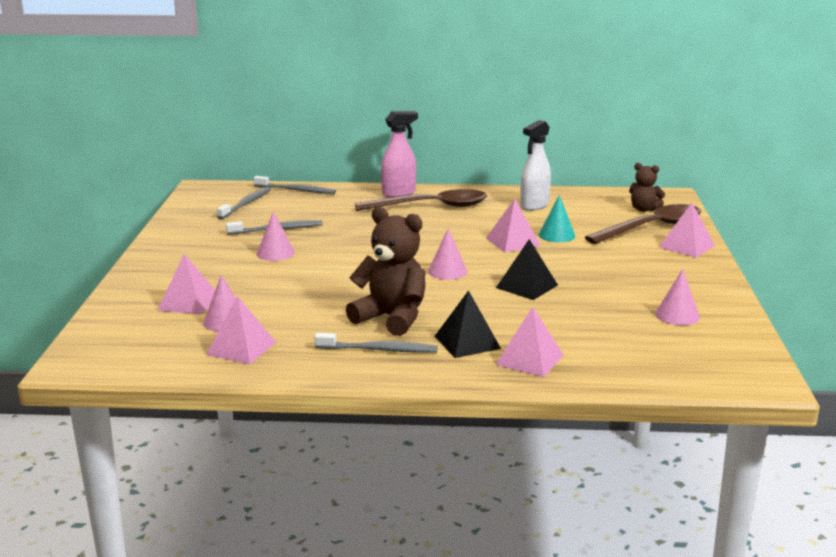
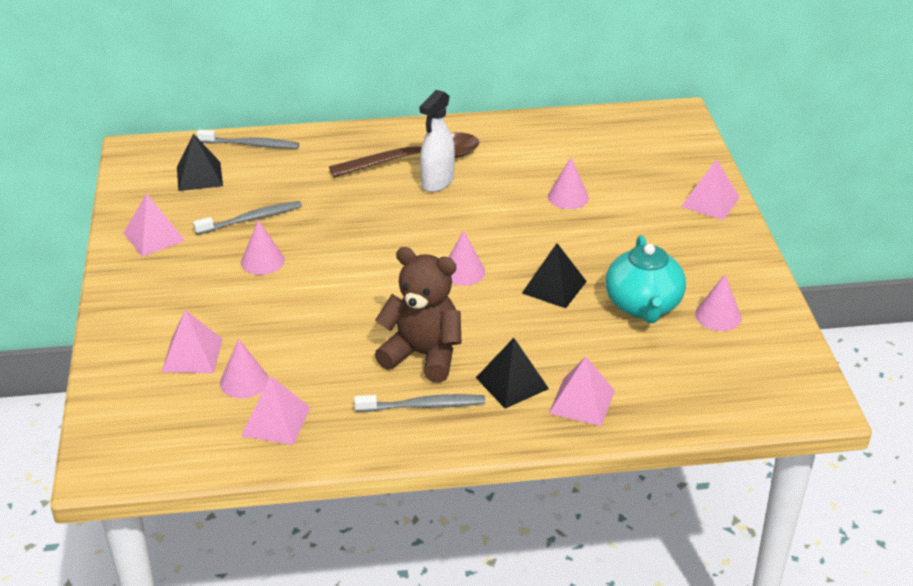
camera: 10 degrees left, 15 degrees up
(246, 204) = (199, 176): grey toothbrush -> black pyramid
(399, 193) = (373, 139): pink spray bottle -> none
(513, 242) = (522, 213): pink pyramid -> pink pyramid (154, 236)
(534, 206) = (532, 147): white spray bottle -> white spray bottle (437, 182)
(556, 235) = (568, 197): turquoise cone -> pink cone
(607, 304) = (643, 306): none -> turquoise teapot
(644, 209) = (654, 142): brown teddy bear -> none
(652, 228) = (668, 174): brown spoon -> none

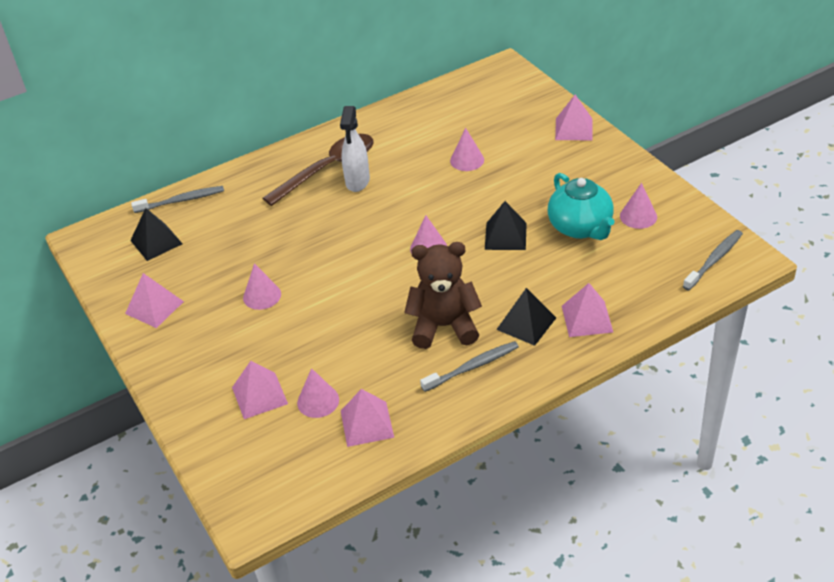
camera: 20 degrees left, 5 degrees up
(251, 219) = (227, 264): grey toothbrush -> grey toothbrush (714, 260)

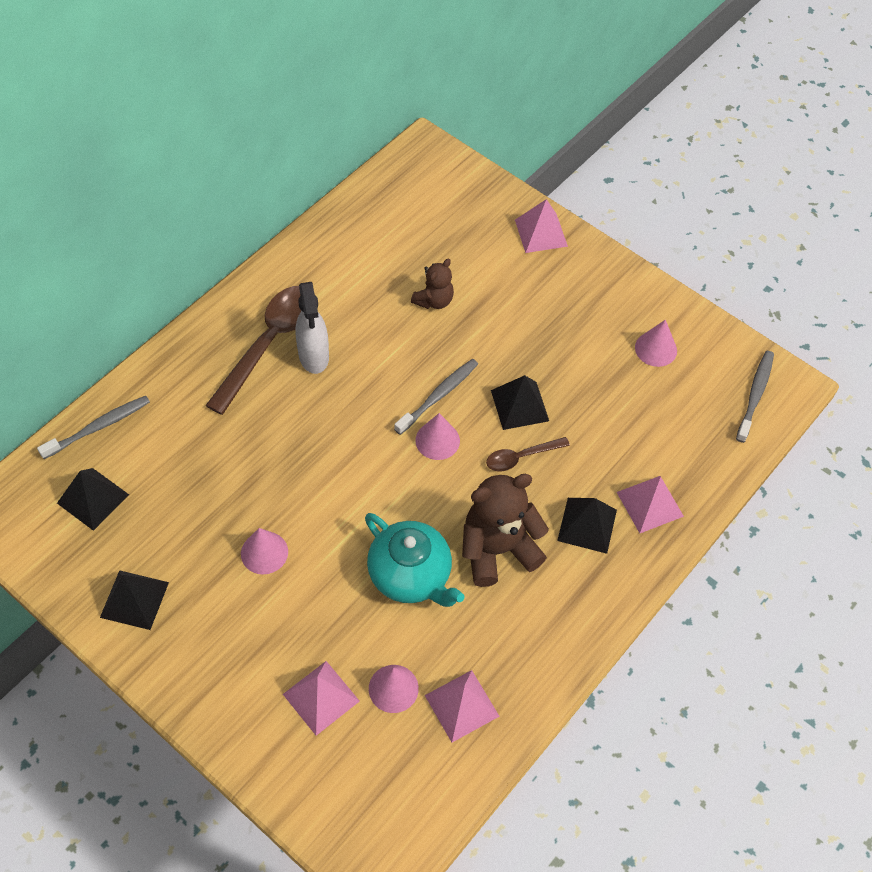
camera: 25 degrees left, 15 degrees up
(154, 307) = (134, 599): pink pyramid -> black pyramid
(467, 160) = (434, 300): pink cone -> brown teddy bear
(472, 367) = (550, 598): grey toothbrush -> grey toothbrush (438, 396)
(491, 269) = (521, 457): none -> brown spoon
(580, 227) = (599, 377): turquoise teapot -> turquoise teapot (411, 575)

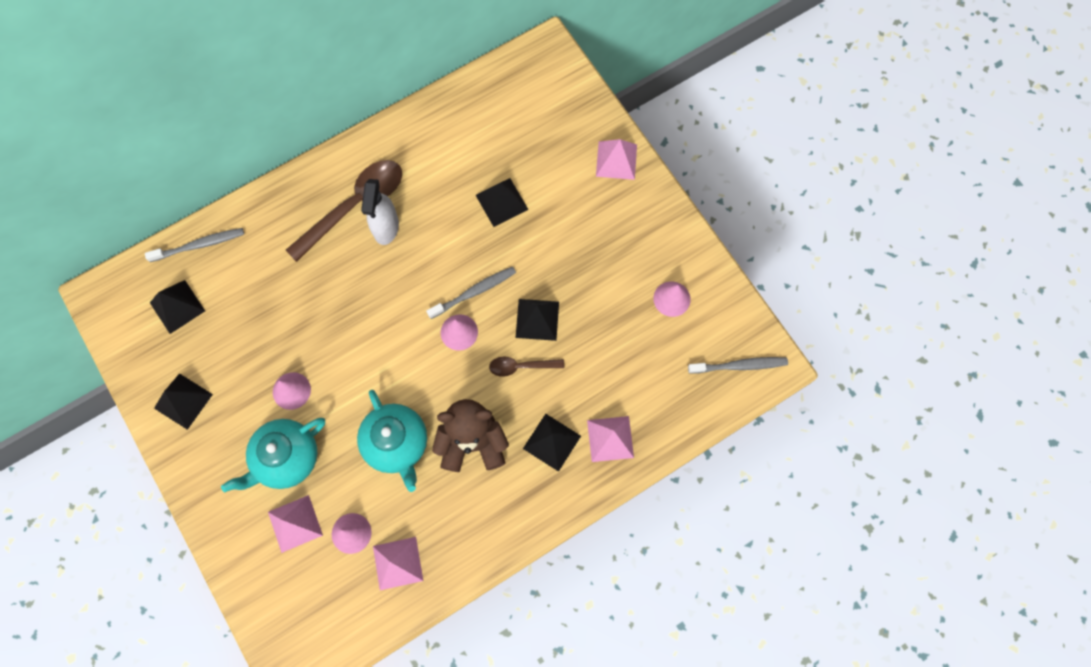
camera: 20 degrees right, 15 degrees up
(284, 628) = (286, 458): none -> turquoise teapot
(434, 300) = (502, 202): brown teddy bear -> black pyramid
(755, 395) = (739, 365): grey toothbrush -> grey toothbrush turned 45 degrees clockwise

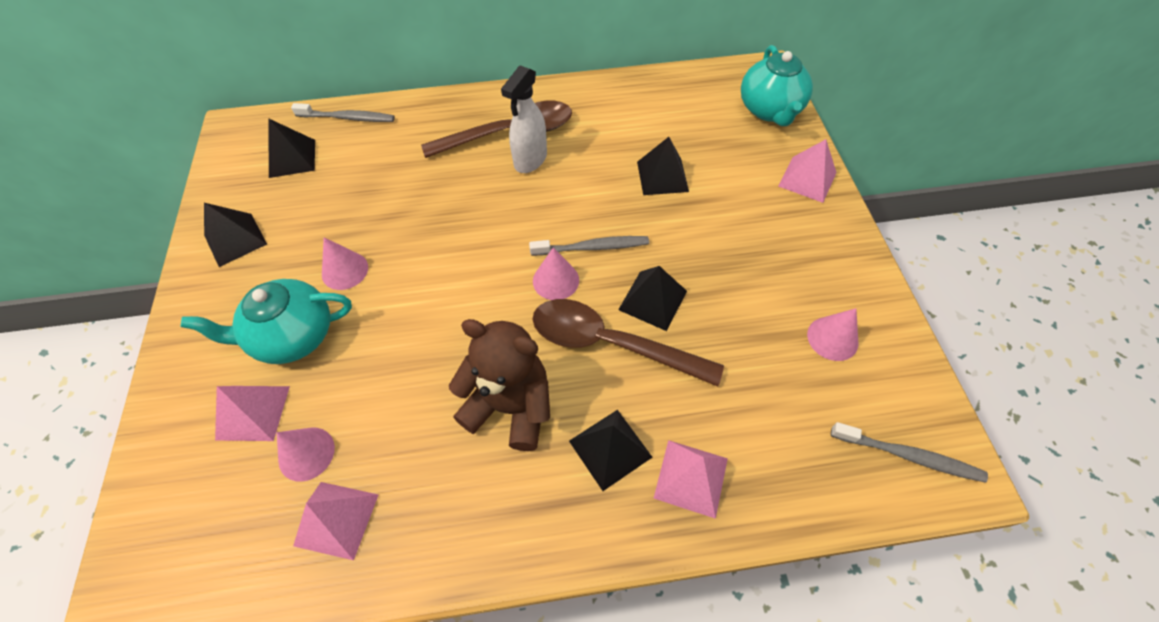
camera: 25 degrees right, 15 degrees down
(397, 444) = (421, 371): turquoise teapot -> turquoise teapot (770, 110)
(521, 366) = (610, 343): brown spoon -> brown spoon, size x1.97

